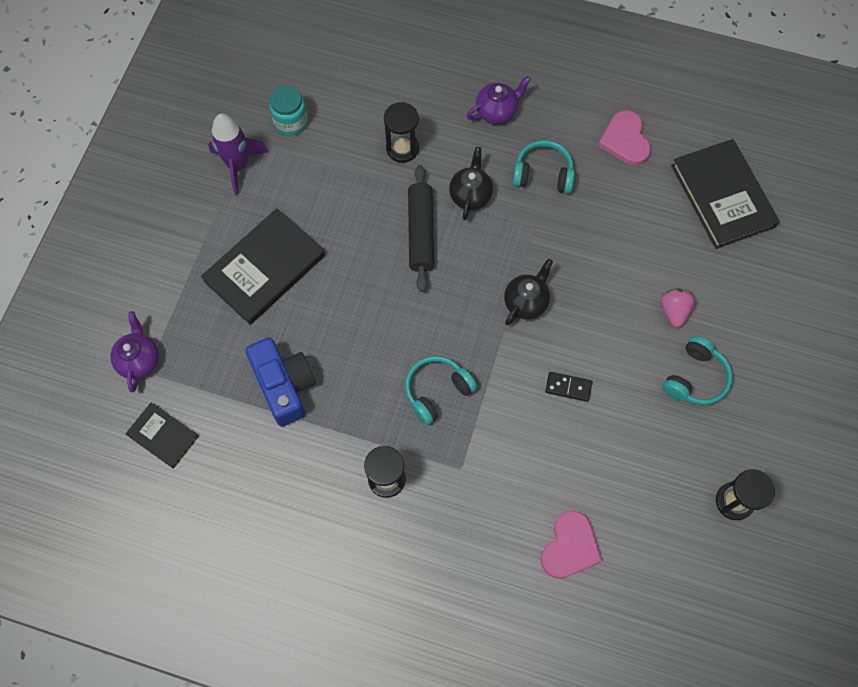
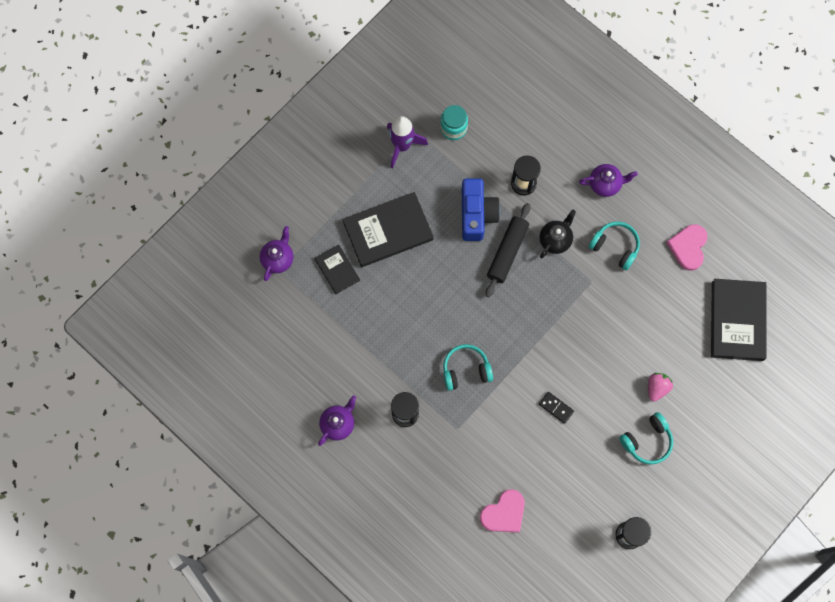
camera: 25 degrees right, 5 degrees up
(163, 436) = (272, 318): black book -> black book (337, 270)
(284, 385) = (366, 319): blue camera -> blue camera (476, 214)
(306, 531) = (338, 424): none -> purple teapot
(526, 302) = (556, 335): black teapot -> none

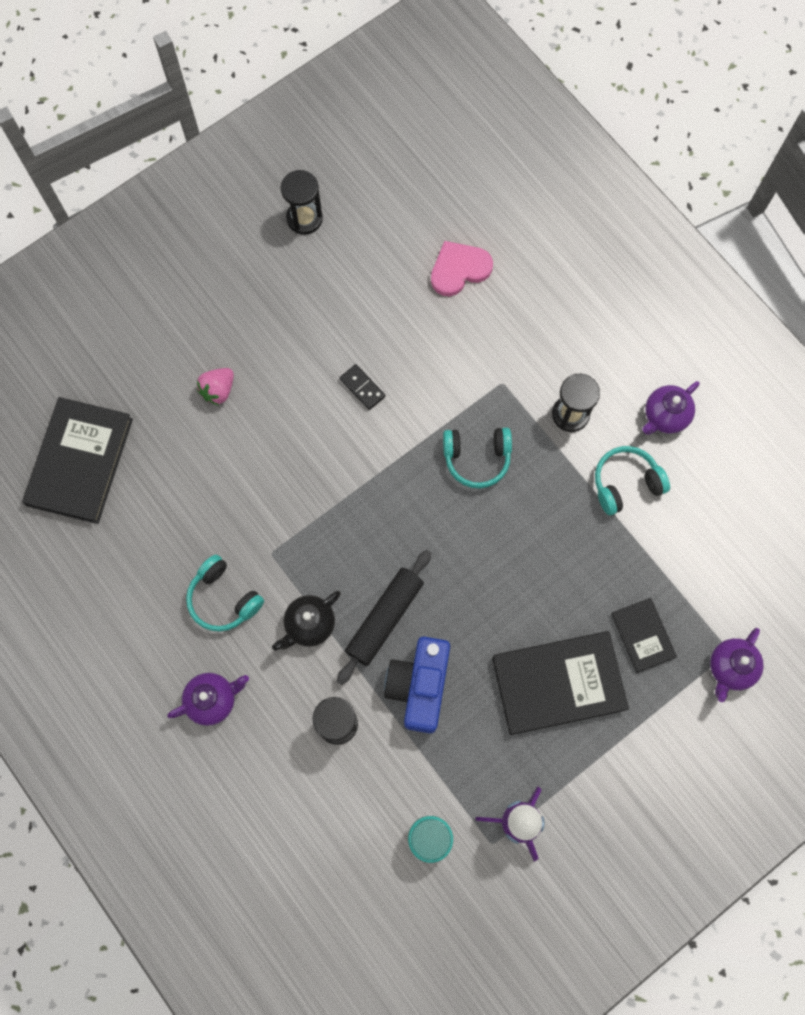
camera: 170 degrees left, 0 degrees up
(605, 184) = (212, 700): purple teapot -> purple teapot turned 150 degrees clockwise
(647, 441) = (251, 325): turquoise headphones -> turquoise headphones (626, 483)
(688, 247) = (116, 579): pink heart -> none

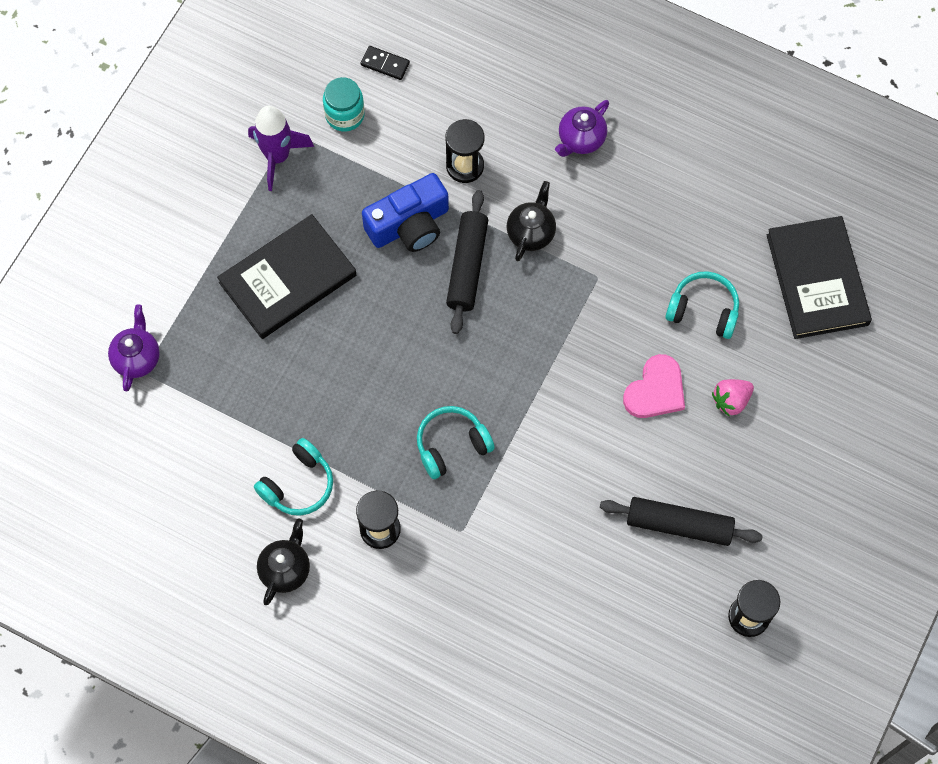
camera: 155 degrees right, 5 degrees down
(218, 390) = (731, 400): pink strawberry -> pink strawberry turned 135 degrees counterclockwise
(224, 598) = (618, 222): turquoise headphones -> turquoise headphones (703, 310)
(320, 310) = (679, 525): none -> black rolling pin
(362, 388) = (595, 465): black domino -> black domino (385, 64)
(419, 686) = (409, 225): blue camera -> blue camera turned 75 degrees clockwise
(459, 269) = (561, 633): pink heart -> pink heart (655, 390)
(643, 635) = (228, 352): black book -> none
(665, 416) = (285, 569): purple teapot -> black teapot

